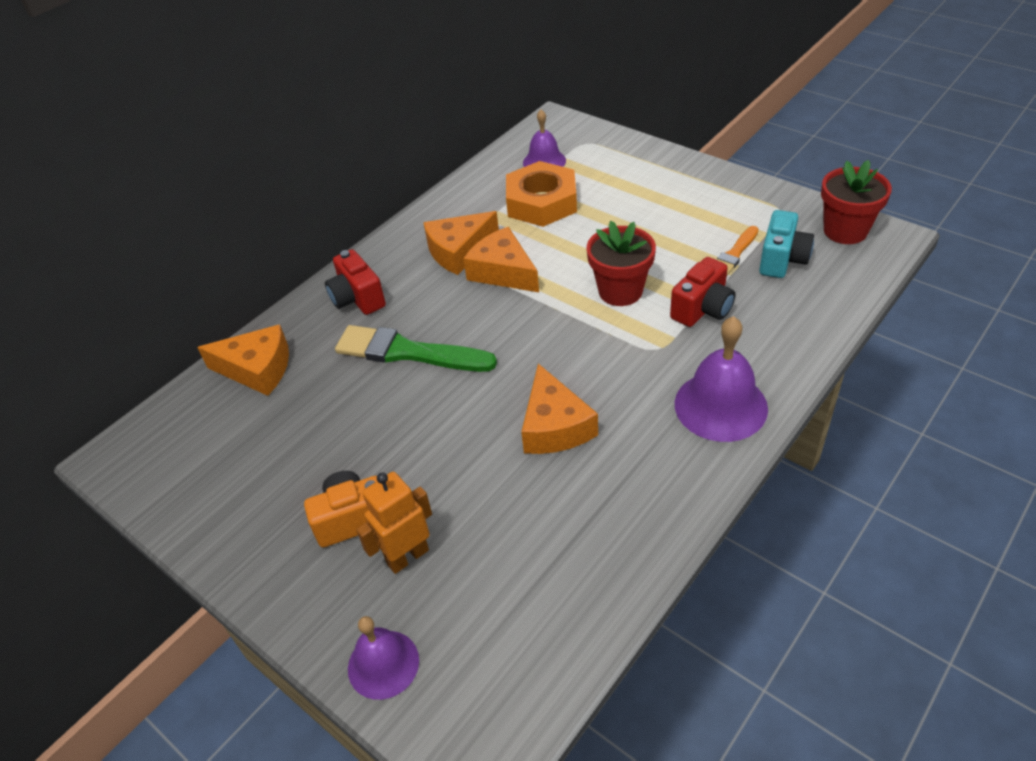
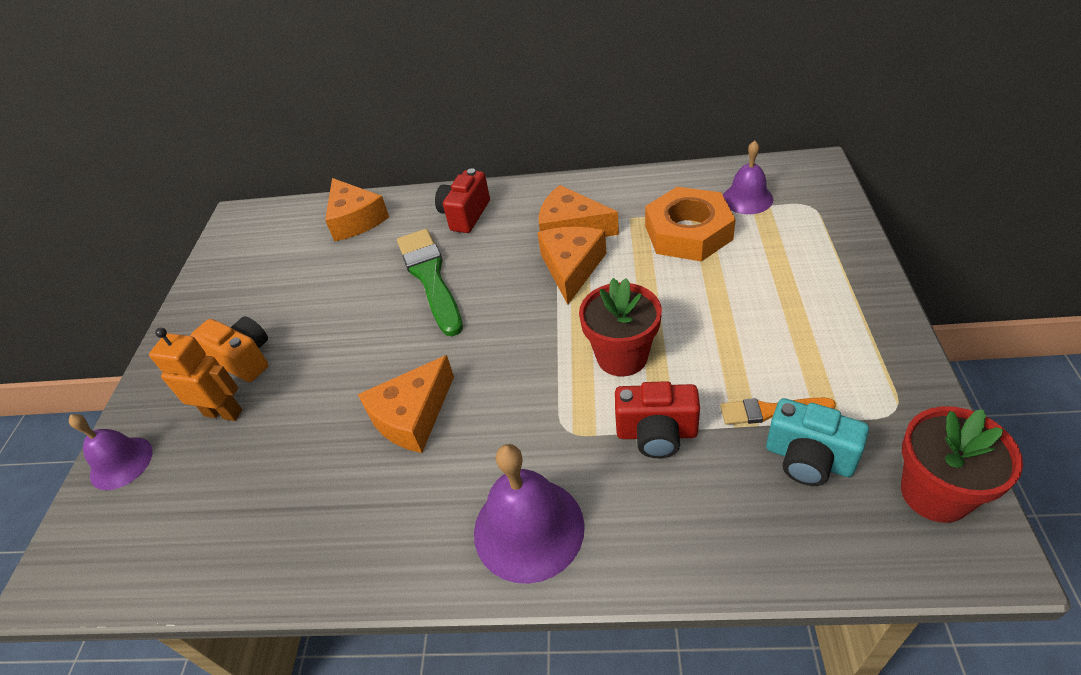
camera: 55 degrees right, 0 degrees up
(782, 260) = (808, 459): turquoise camera -> turquoise camera turned 45 degrees clockwise

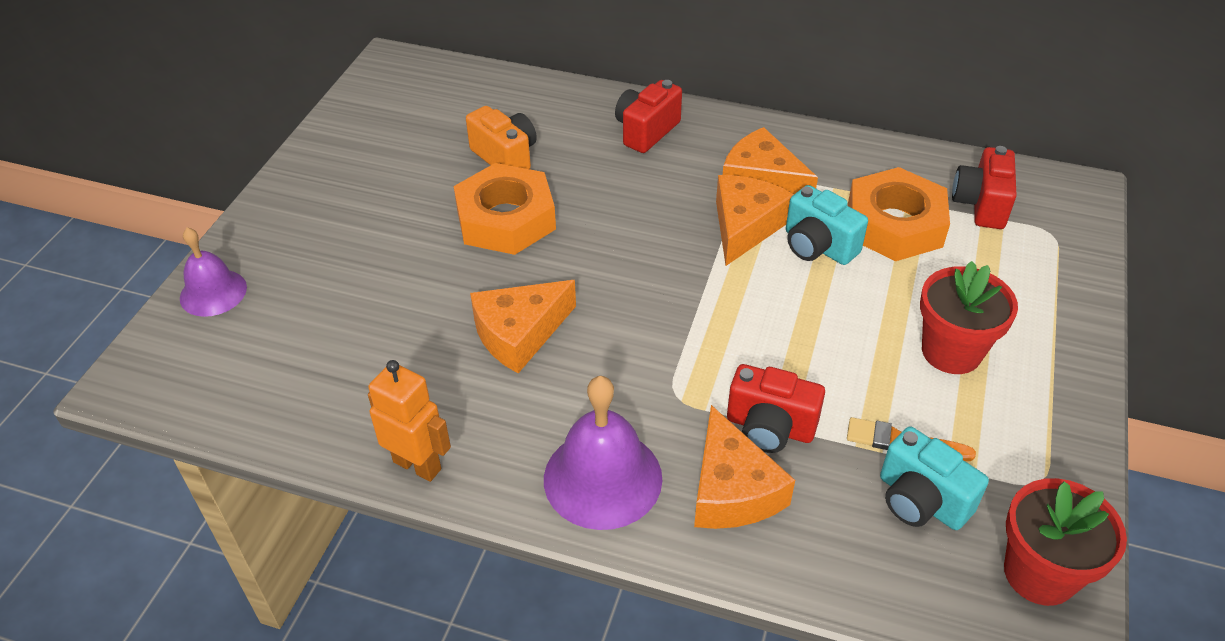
camera: 10 degrees right, 0 degrees up
(224, 412) = (326, 272): orange robot -> orange robot (417, 465)
(244, 359) = (360, 223): orange camera -> orange camera (505, 157)
(355, 219) = (521, 101): orange cheese -> orange cheese (732, 489)
(371, 319) = (506, 219): none -> orange nut
(430, 277) = (584, 192): green brush -> none
(622, 356) = (764, 338): red flower pot -> red flower pot (951, 351)
(635, 267) = (818, 246): none -> turquoise camera
(747, 198) = (981, 204): purple bell -> red camera

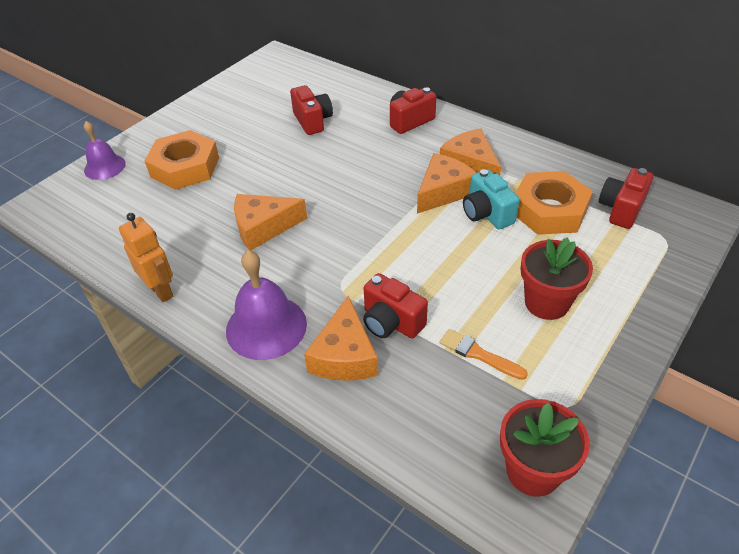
camera: 20 degrees right, 0 degrees up
(505, 157) = (312, 121): orange camera -> red camera
(506, 219) = (292, 158): orange nut -> orange nut (185, 167)
(921, 500) = (471, 397): turquoise camera -> none

